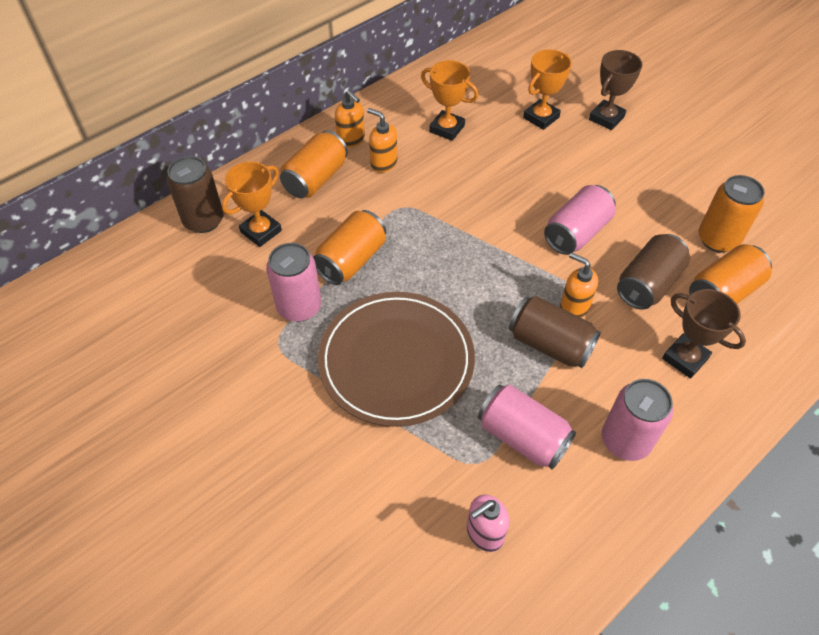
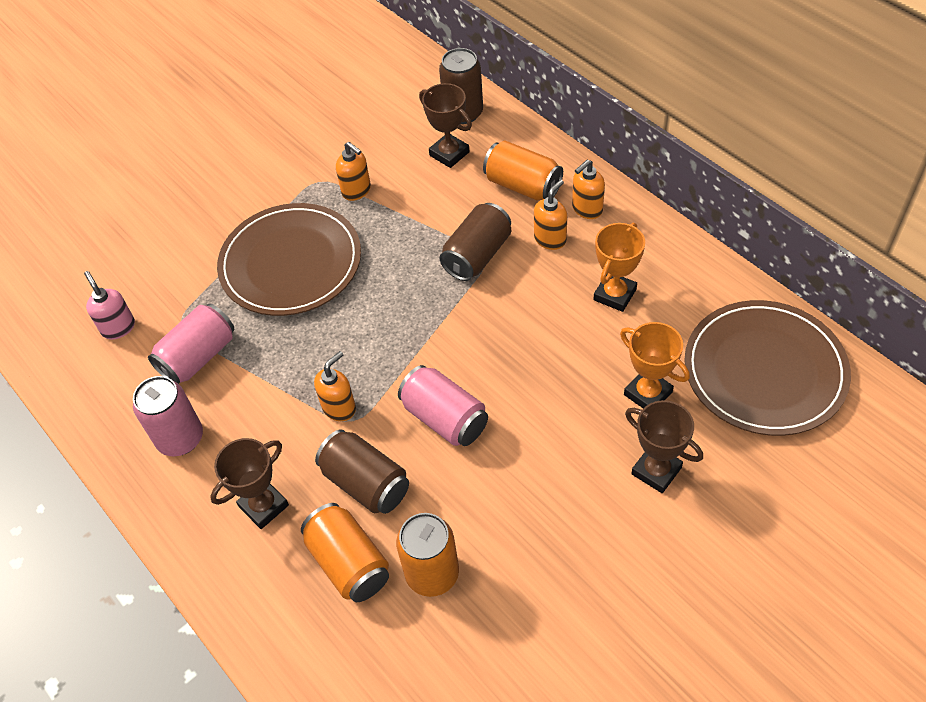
camera: 95 degrees right, 0 degrees up
(261, 231) = (449, 154): orange trophy -> brown trophy
(299, 307) = (356, 191): pink can -> orange soap dispenser
(351, 260) = (410, 223): orange can -> none
(517, 62) = (764, 370): none -> brown plate
(550, 344) = (295, 383): brown can -> brown can (477, 255)

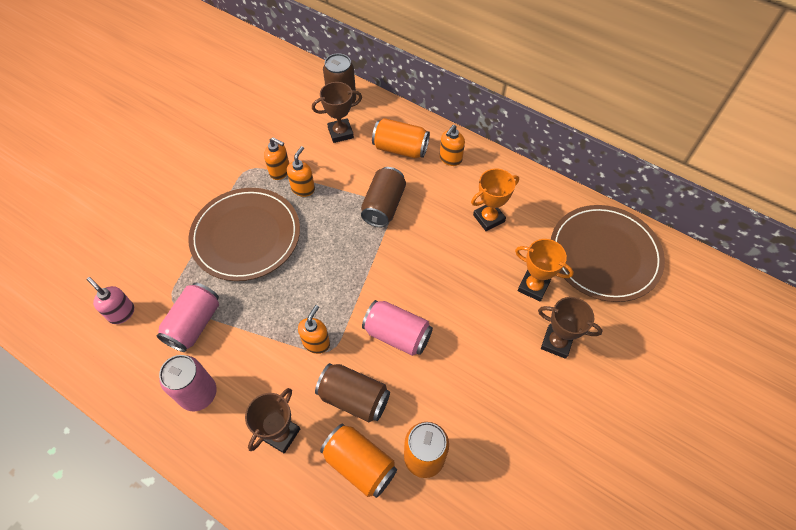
camera: 20 degrees left, 5 degrees up
(449, 154) = (340, 133): brown trophy -> brown trophy turned 45 degrees counterclockwise
(550, 239) = (431, 185): orange soap dispenser -> orange soap dispenser (303, 189)
(615, 294) = (488, 218): orange trophy -> orange trophy turned 45 degrees clockwise

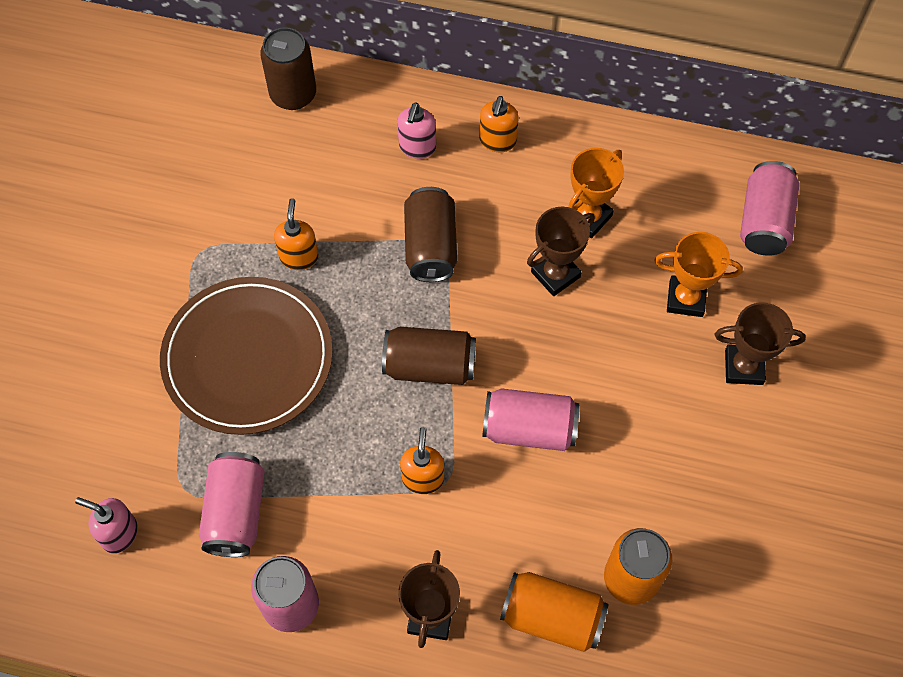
camera: 20 degrees left, 5 degrees up
(280, 171) = (251, 240): orange soap dispenser -> none
(340, 133) = (315, 149): brown trophy -> brown trophy (555, 274)
(354, 398) = (507, 535): brown can -> brown can (429, 366)
(400, 149) = (417, 147): orange can -> pink soap dispenser
(604, 255) = (764, 221): brown plate -> pink can

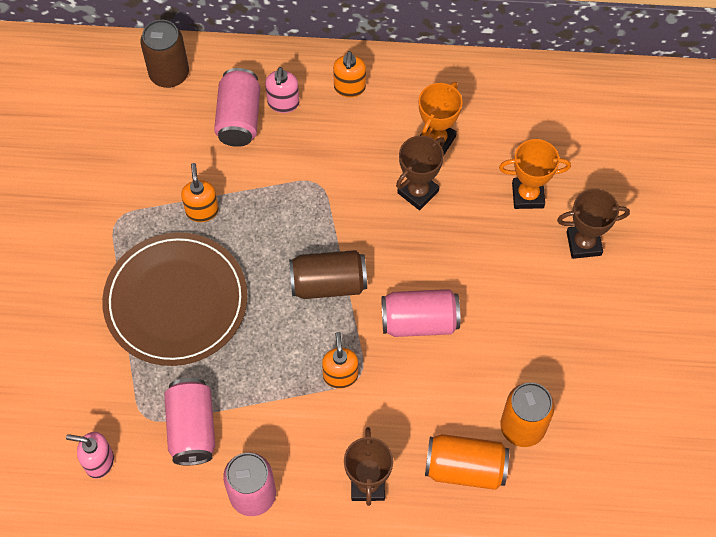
camera: 10 degrees left, 0 degrees up
(430, 246) = (310, 185): brown can -> none
(764, 221) = (580, 121): pink can -> pink can (239, 118)

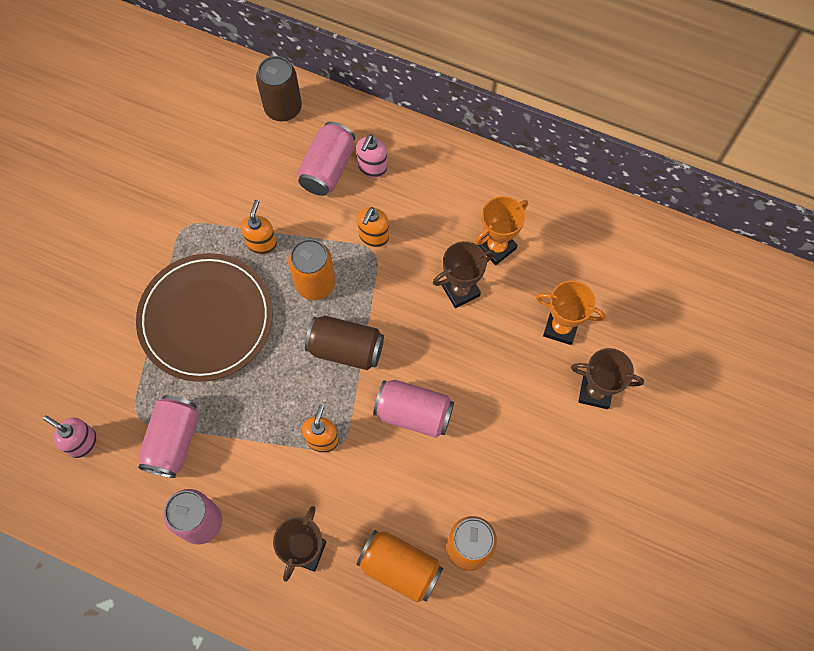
camera: 20 degrees right, 5 degrees up
(272, 232) = (315, 283): none -> orange can
(349, 88) = (437, 172): orange soap dispenser -> orange soap dispenser (373, 236)

